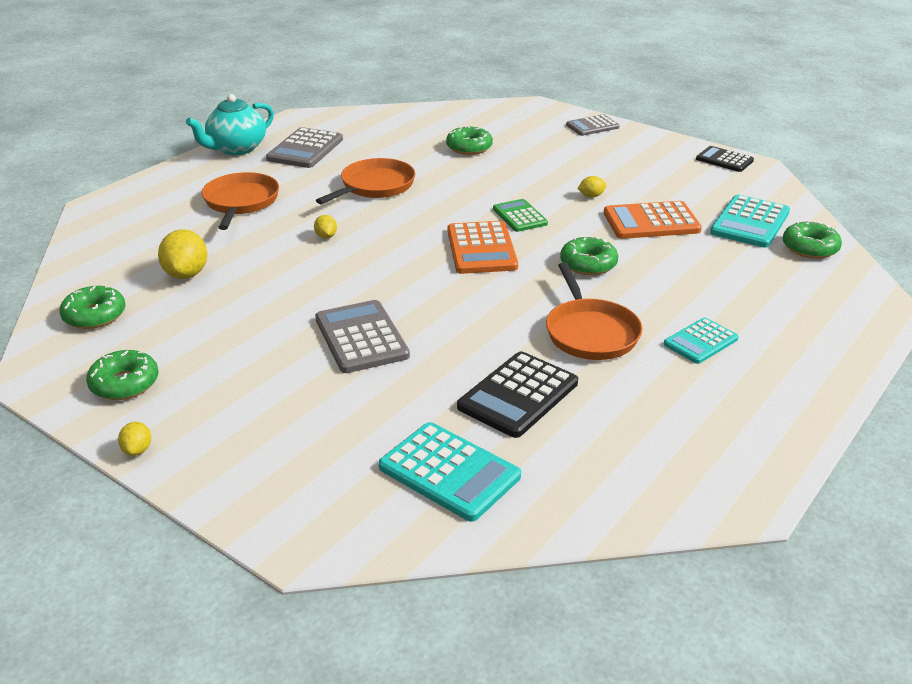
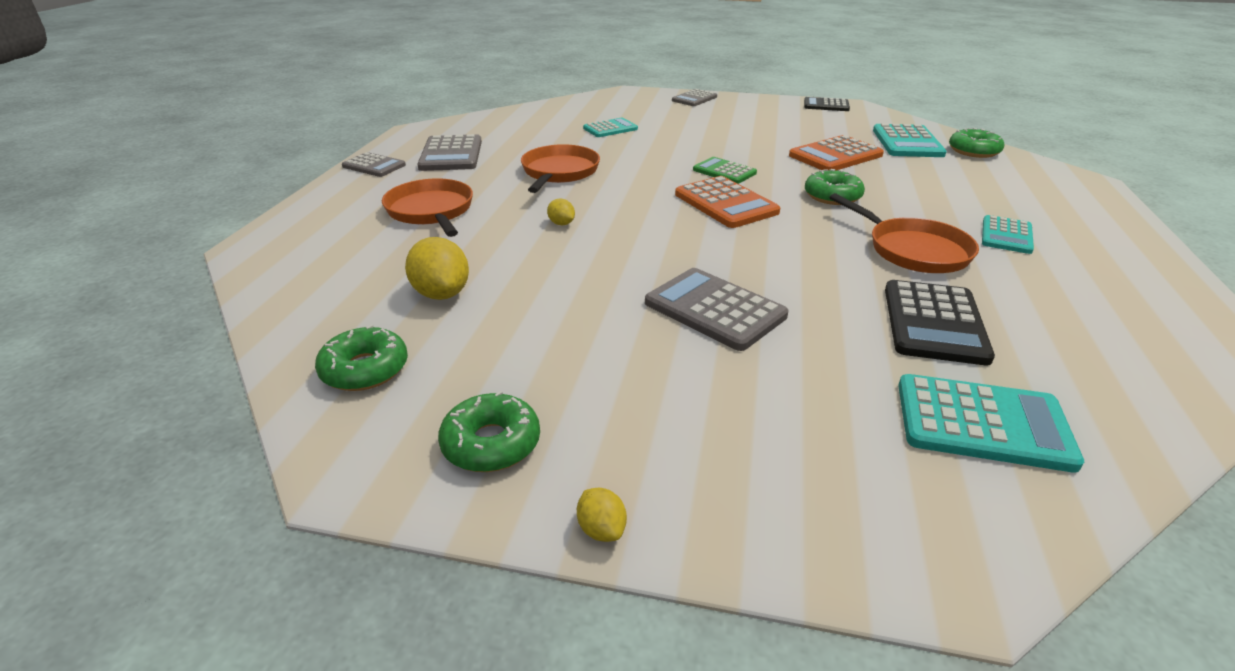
camera: 25 degrees left, 0 degrees up
(236, 149) = (374, 166): turquoise teapot -> grey calculator
(469, 147) = (610, 129): green donut -> turquoise calculator
(591, 196) = (762, 146): yellow lemon -> none

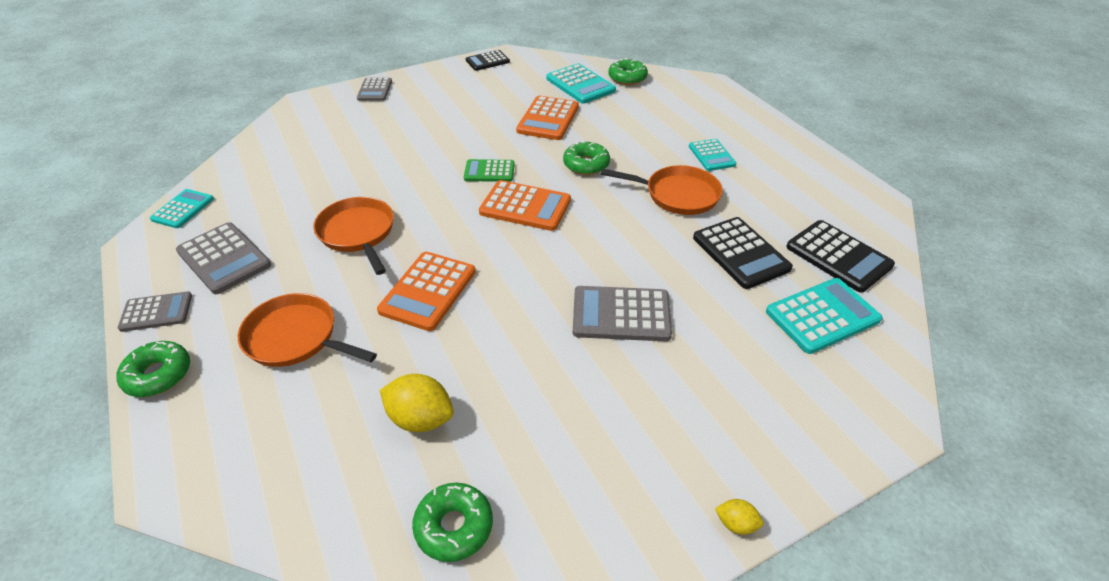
camera: 40 degrees left, 10 degrees up
(491, 443) = (613, 517): green donut -> green donut (158, 375)
(561, 224) = (428, 291): yellow lemon -> orange calculator
(610, 129) = (342, 158): turquoise calculator -> turquoise calculator (183, 209)
(1090, 383) = (838, 256): none -> black calculator

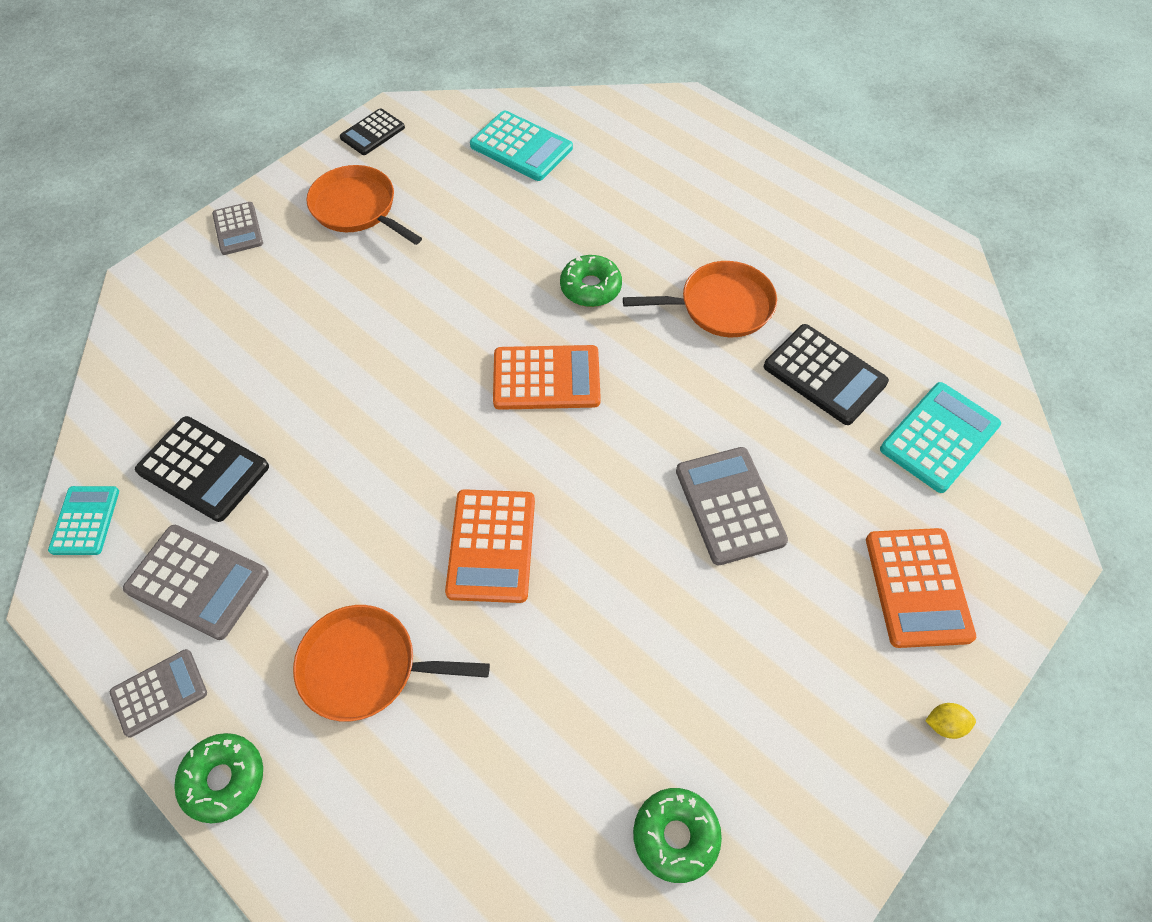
camera: 20 degrees left, 15 degrees up
(358, 233) = (355, 485): orange pan -> orange pan (357, 208)
(420, 418) = (574, 722): yellow lemon -> none
(489, 171) = (473, 334): green calculator -> none
(548, 119) = (507, 221): orange calculator -> orange calculator (918, 587)
(621, 314) = (729, 506): grey calculator -> grey calculator turned 90 degrees clockwise
(627, 78) = (577, 119): green donut -> none
(711, 155) = (736, 230): turquoise calculator -> none
(838, 256) = (929, 347): black calculator -> black calculator (203, 469)

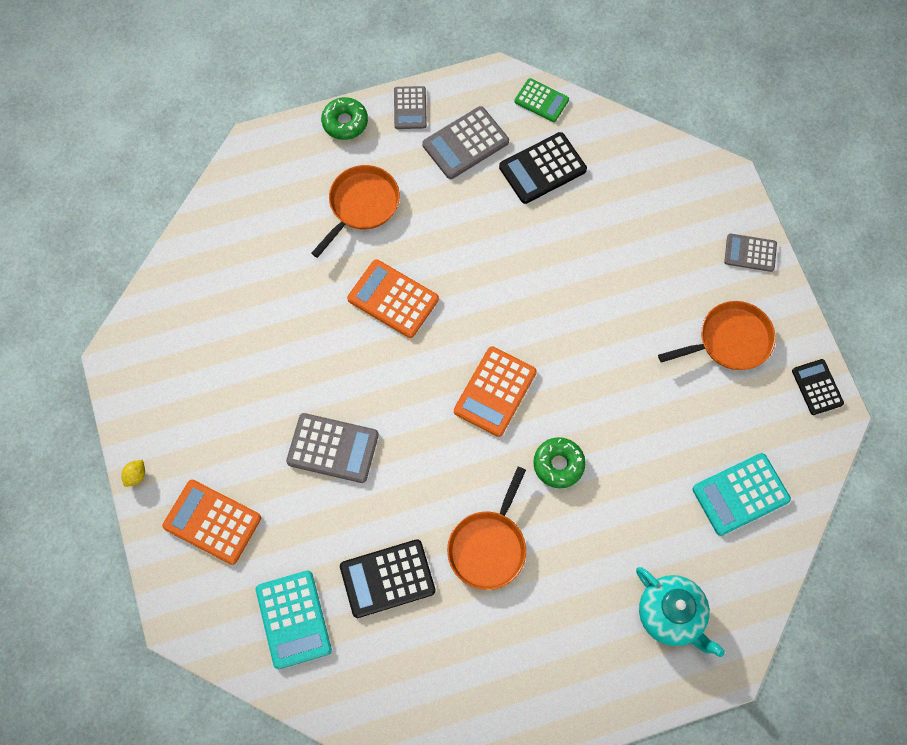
camera: 120 degrees right, 10 degrees up
(85, 521) = (541, 100): turquoise calculator -> green calculator
(672, 152) = (671, 615): none -> turquoise teapot
(675, 836) = (181, 306): green donut -> none

